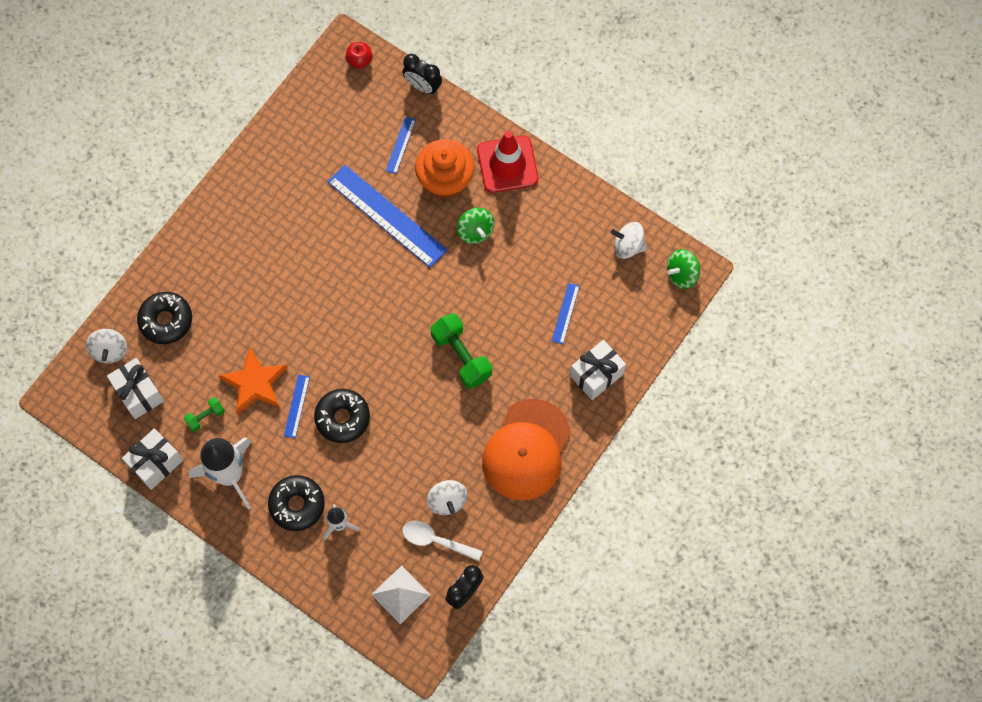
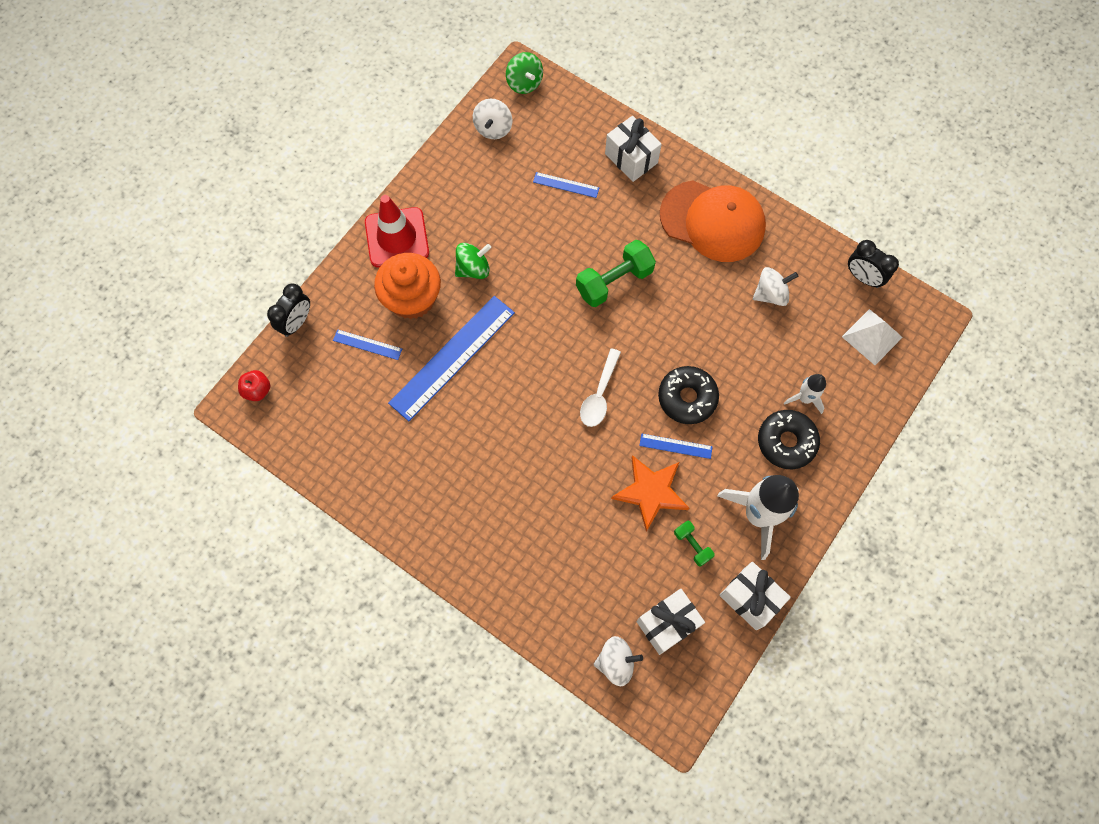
camera: 90 degrees left, 0 degrees up
(166, 320) = (577, 597): black donut -> none
(436, 540) = (813, 304): white spoon -> white spoon (599, 395)

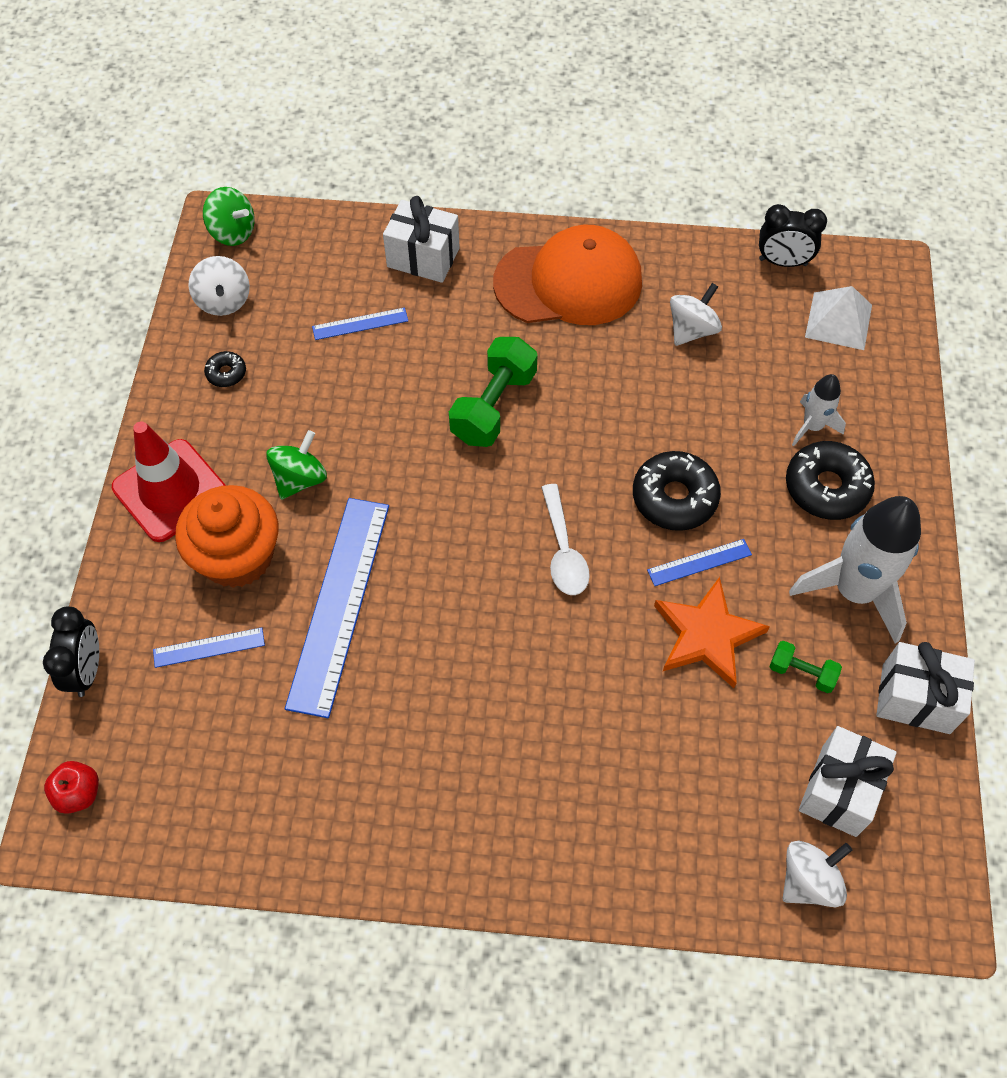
camera: 30 degrees left, 10 degrees down
(468, 178) = (226, 373): none -> black donut

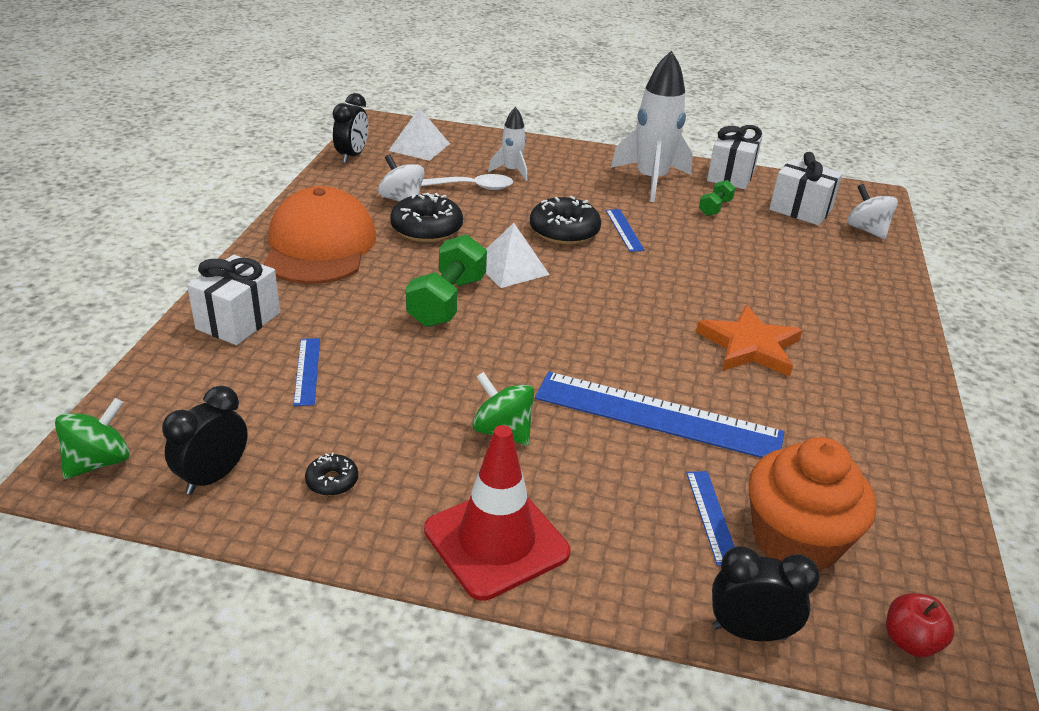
camera: 85 degrees left, 25 degrees down
(224, 301) = (213, 477): white spinning top -> black clock
(237, 556) = (596, 486): orange cupcake -> orange cupcake (795, 540)
(493, 406) = (447, 301): green dumbbell -> green dumbbell turned 75 degrees clockwise
(563, 550) = (608, 285): white spoon -> white spoon (471, 187)
(575, 453) = (511, 267): none -> white pyramid
(706, 635) = (687, 236): orange star -> orange star (749, 346)
(826, 487) = (565, 175): black donut -> black donut (426, 228)

